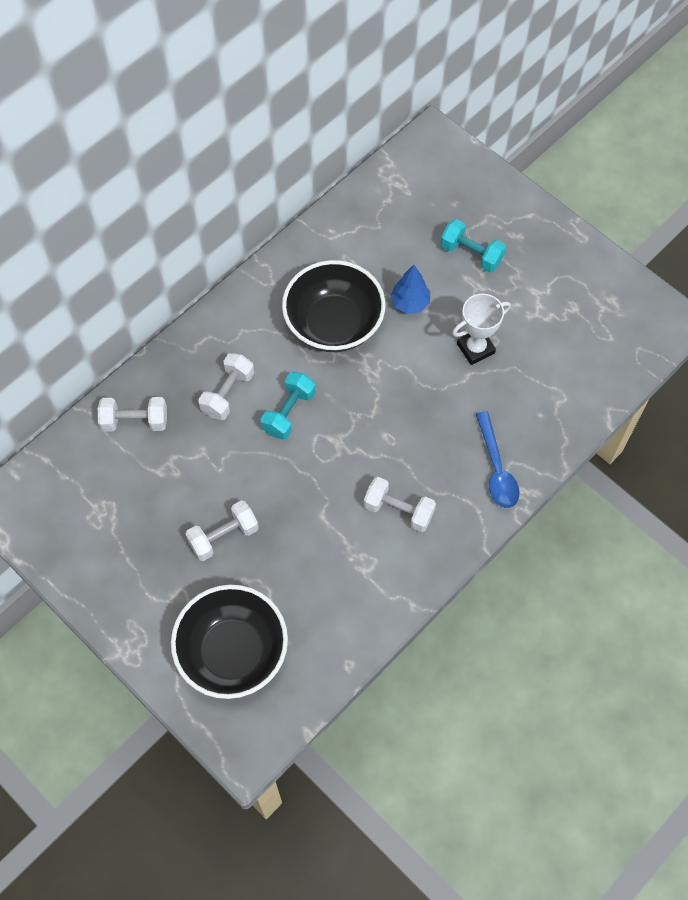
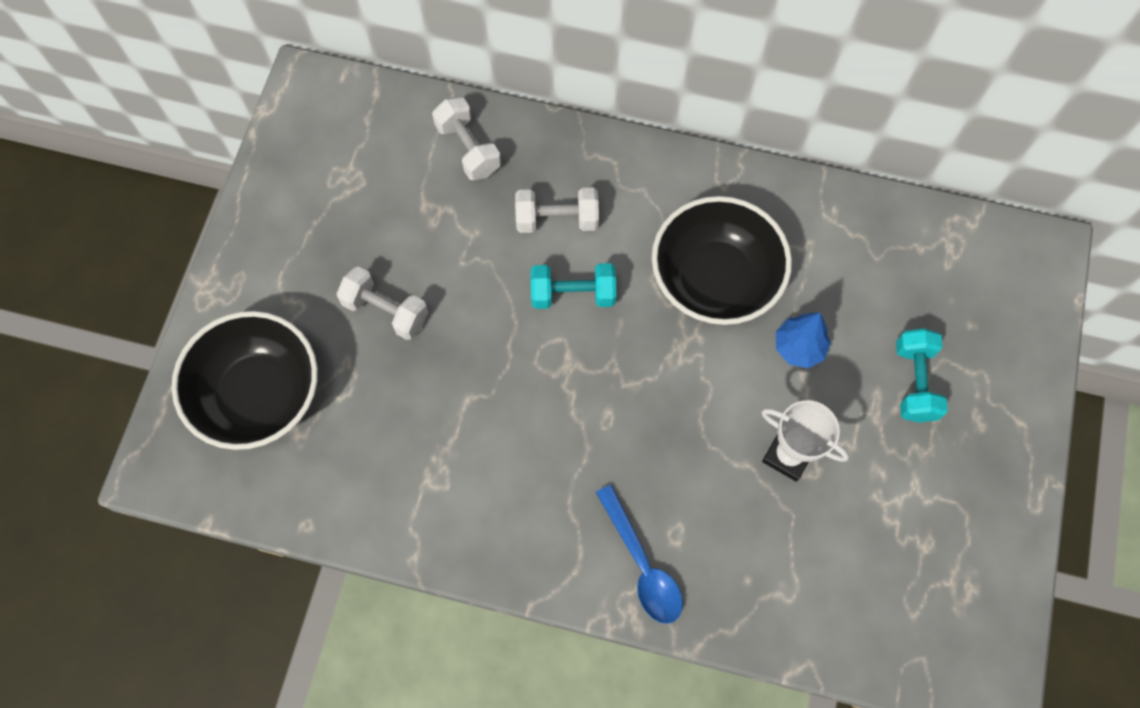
camera: 60 degrees right, 5 degrees up
(398, 510) = (522, 479): white dumbbell -> none
(496, 469) = (642, 565): blue spoon -> blue spoon turned 75 degrees counterclockwise

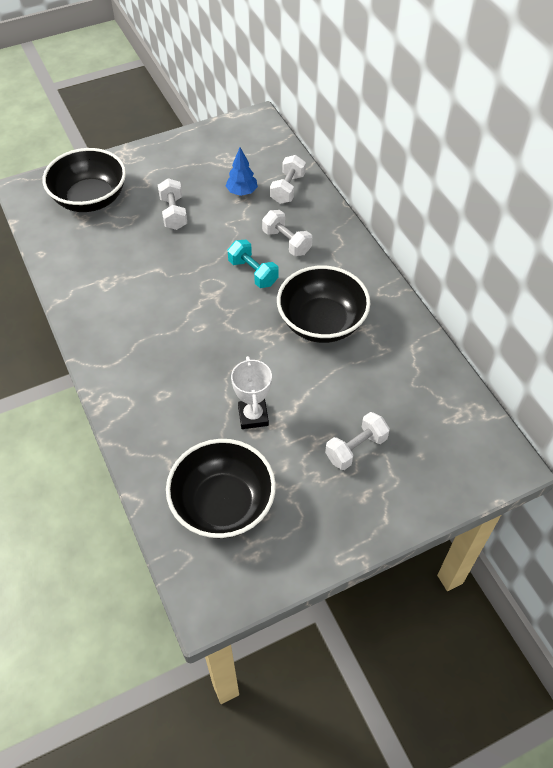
camera: 50 degrees right, 15 degrees down
(642, 565) = (132, 391): blue spoon -> none
(798, 348) = (321, 382): blue tree -> blue tree (242, 192)
(881, 576) = (223, 504): none -> black bowl
(914, 382) = (356, 448): turquoise dumbbell -> white dumbbell

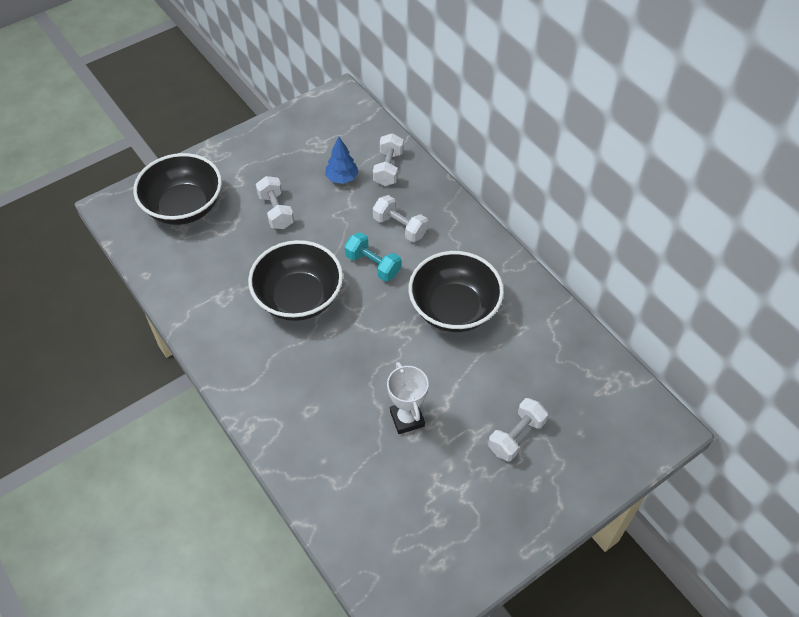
camera: 10 degrees left, 0 degrees up
(223, 504) = (397, 516): black bowl -> black bowl (299, 298)

